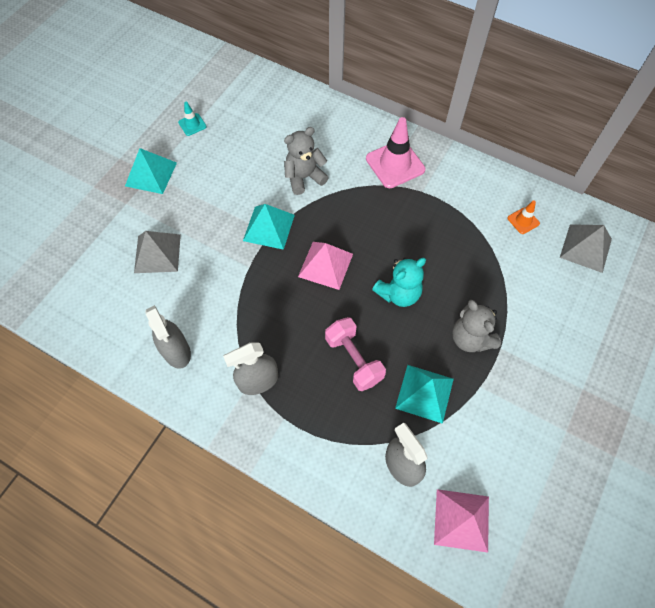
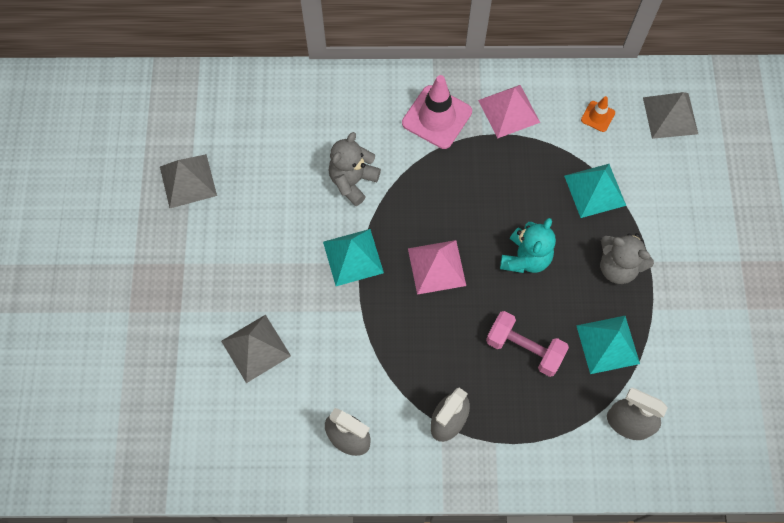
camera: 30 degrees left, 5 degrees up
(151, 174) = (183, 263): turquoise pyramid -> turquoise pyramid (594, 190)
(192, 124) = (188, 181): turquoise traffic cone -> grey pyramid
(461, 520) = (705, 441): pink pyramid -> pink pyramid (509, 111)

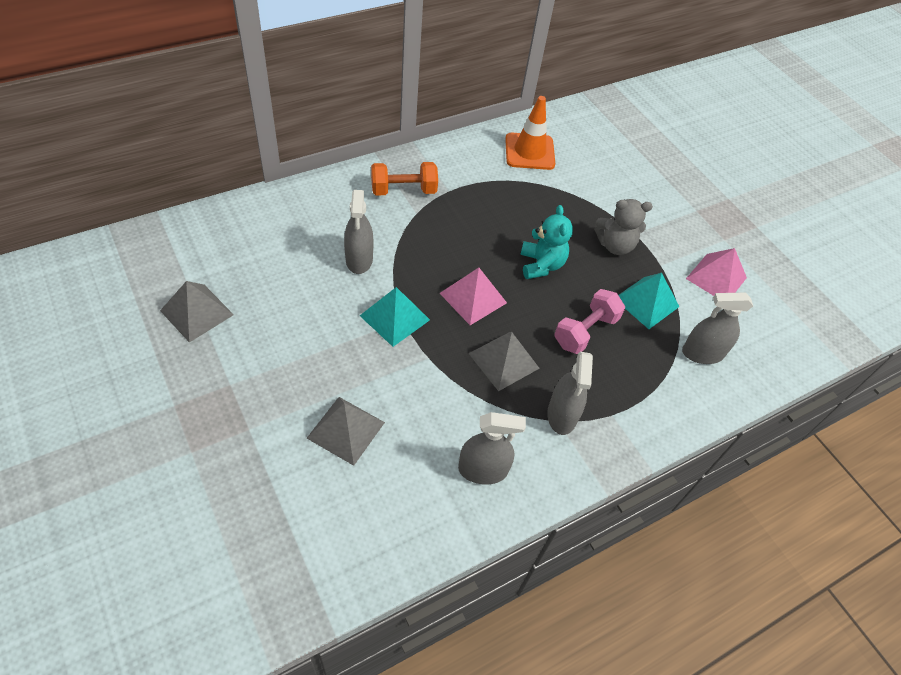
camera: 35 degrees left, 15 degrees down
(353, 181) = (359, 259): grey teddy bear -> grey spray bottle
(437, 117) = (403, 190): pink traffic cone -> orange dumbbell
(509, 111) = (459, 168): pink pyramid -> pink pyramid (716, 278)
(524, 348) = (585, 331): pink dumbbell -> pink dumbbell turned 45 degrees counterclockwise
(594, 190) = (561, 200): turquoise pyramid -> none
(597, 116) = (529, 152): orange traffic cone -> orange traffic cone, size x2.01
(670, 115) = (581, 135): grey pyramid -> grey pyramid (504, 361)

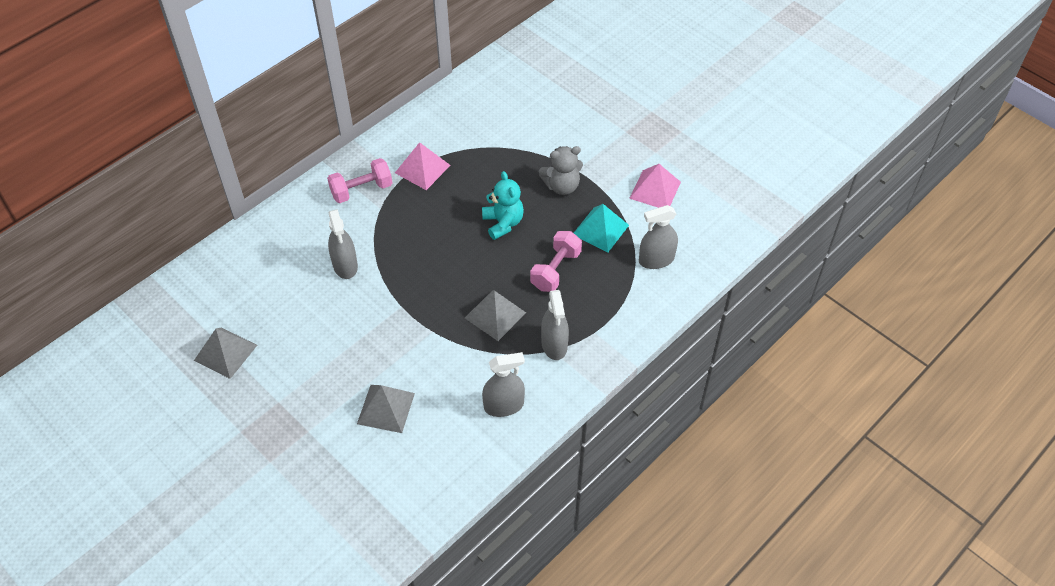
camera: 10 degrees left, 0 degrees up
(394, 317) = (393, 306): turquoise pyramid -> none
(403, 190) = (361, 190): orange dumbbell -> pink dumbbell
(473, 298) = (453, 270): pink pyramid -> pink pyramid (422, 169)
(529, 152) = (463, 118): orange traffic cone -> none

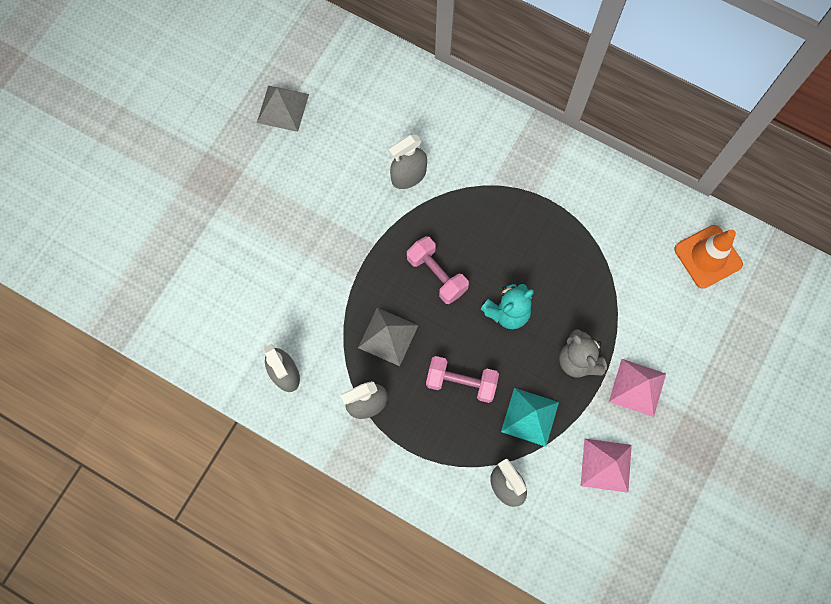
camera: 75 degrees right, 20 degrees up
(361, 190) = (507, 159): pink dumbbell -> pink dumbbell (437, 275)
(386, 408) = (257, 266): grey pyramid -> none
(422, 169) = (555, 209): pink pyramid -> pink pyramid (637, 387)
(503, 85) = (708, 256): none -> orange traffic cone

